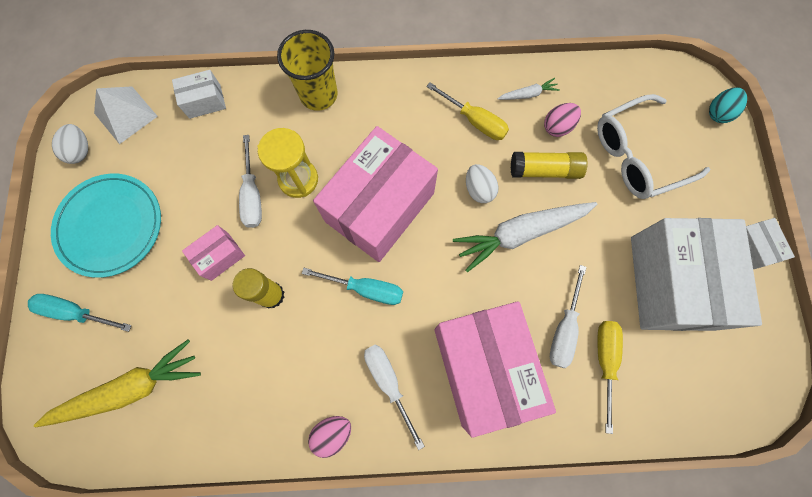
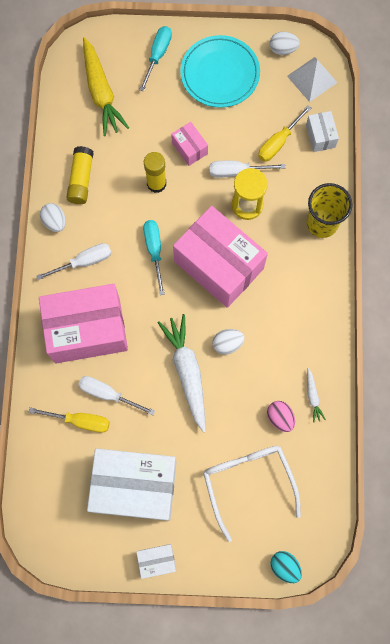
camera: 95 degrees right, 0 degrees up
(332, 433) = (55, 222): pink egg -> white egg
(366, 289) = (154, 250): turquoise screwdriver -> turquoise screwdriver turned 150 degrees clockwise
(475, 121) = (290, 348): yellow screwdriver -> yellow screwdriver (278, 142)
(544, 170) = (240, 400): yellow glue stick -> yellow glue stick (81, 179)

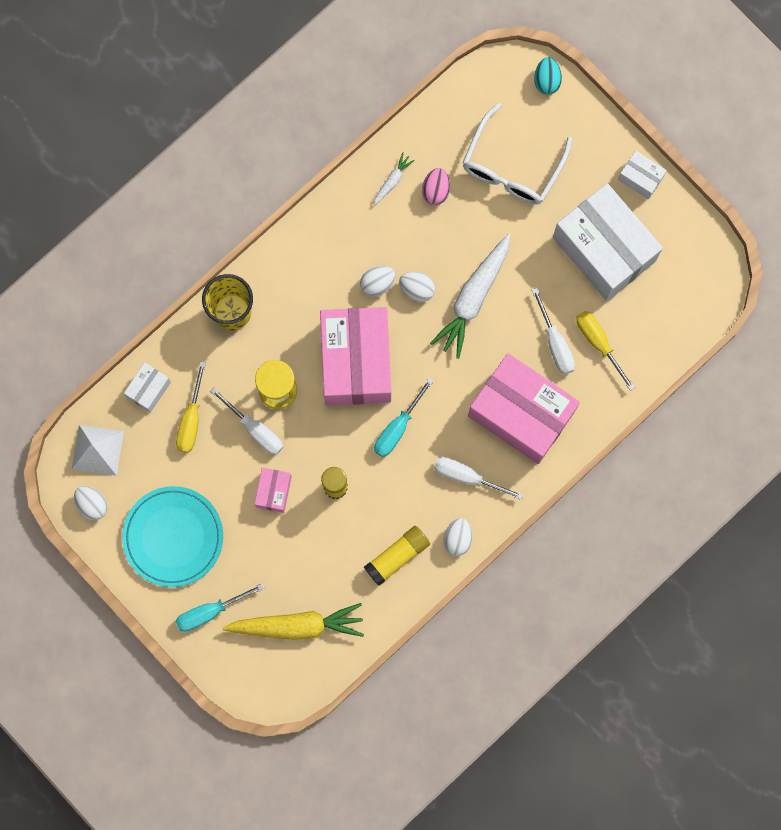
camera: 135 degrees left, 5 degrees up
(101, 92) = (297, 625): yellow carrot -> yellow carrot turned 60 degrees clockwise
(255, 323) = (377, 283): none -> white egg
(278, 142) = (191, 420): yellow screwdriver -> yellow screwdriver turned 105 degrees clockwise

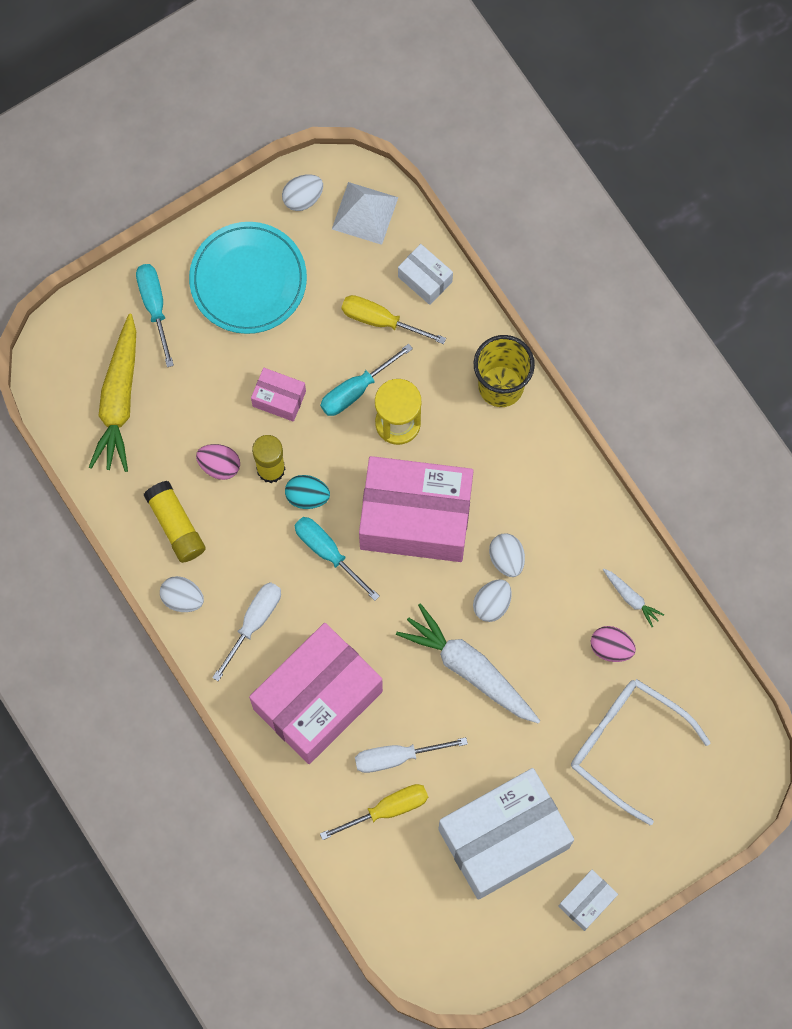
camera: 100 degrees right, 5 degrees down
(255, 429) = (356, 390): white screwdriver -> turquoise screwdriver
(339, 530) = (219, 465): none -> pink egg
(546, 80) = (730, 808): turquoise egg -> turquoise egg (307, 496)

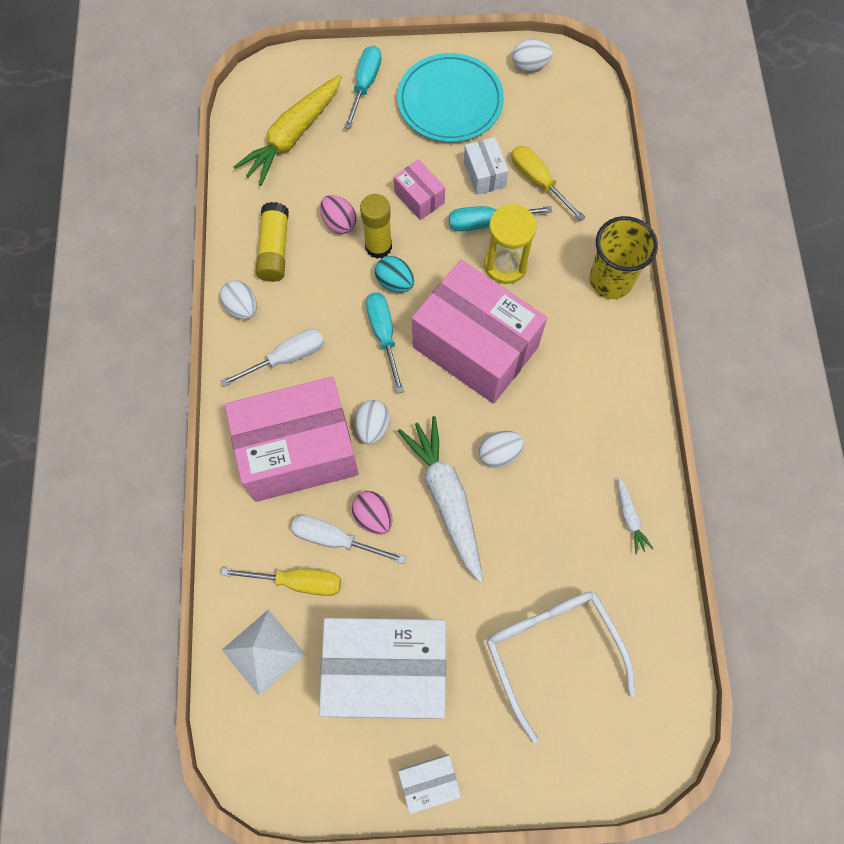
camera: 30 degrees right, 5 degrees down
(365, 213) = (573, 99): white pyramid -> white pyramid (263, 652)
(425, 279) = (593, 169): white box -> white box (484, 174)
(506, 558) = (535, 422): white egg -> white egg (373, 427)
(611, 647) = (586, 552): pink egg -> pink egg (373, 517)

